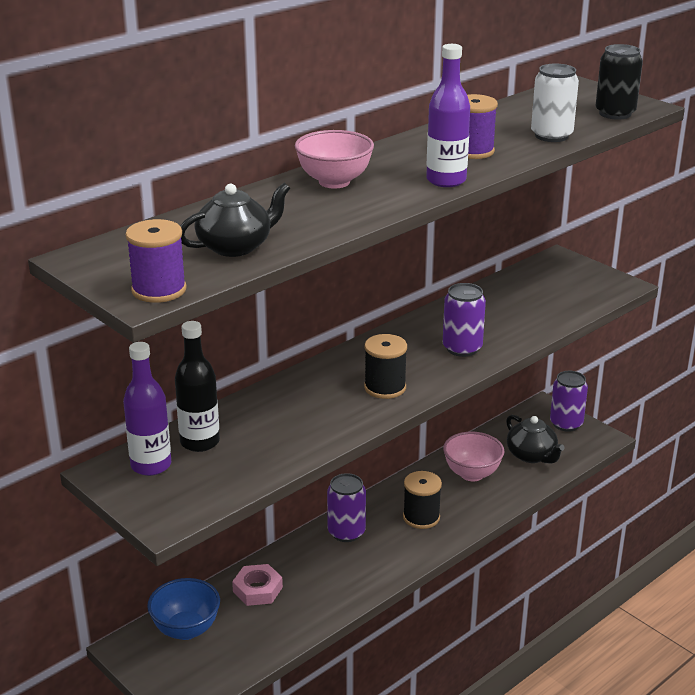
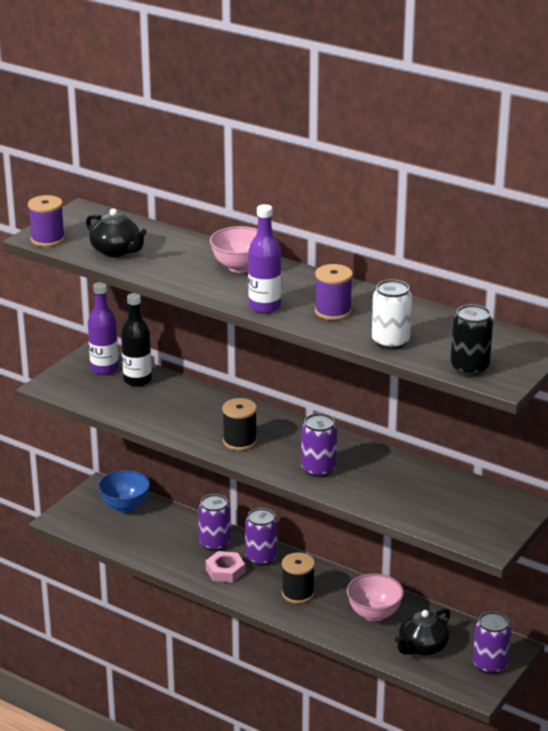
camera: 75 degrees right, 0 degrees up
(257, 589) = (177, 528): pink nut -> pink nut (225, 571)
(303, 563) = (215, 543): none -> purple can

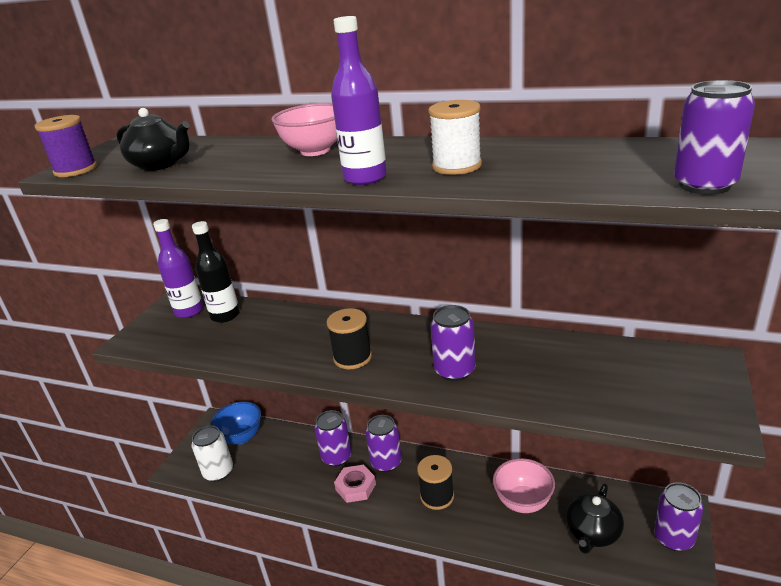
camera: 10 degrees left, 0 degrees up
(333, 311) = (457, 166): purple spool -> white spool
(390, 342) = (561, 180): white can -> white can (218, 472)
(469, 368) = (704, 185): black can -> purple can

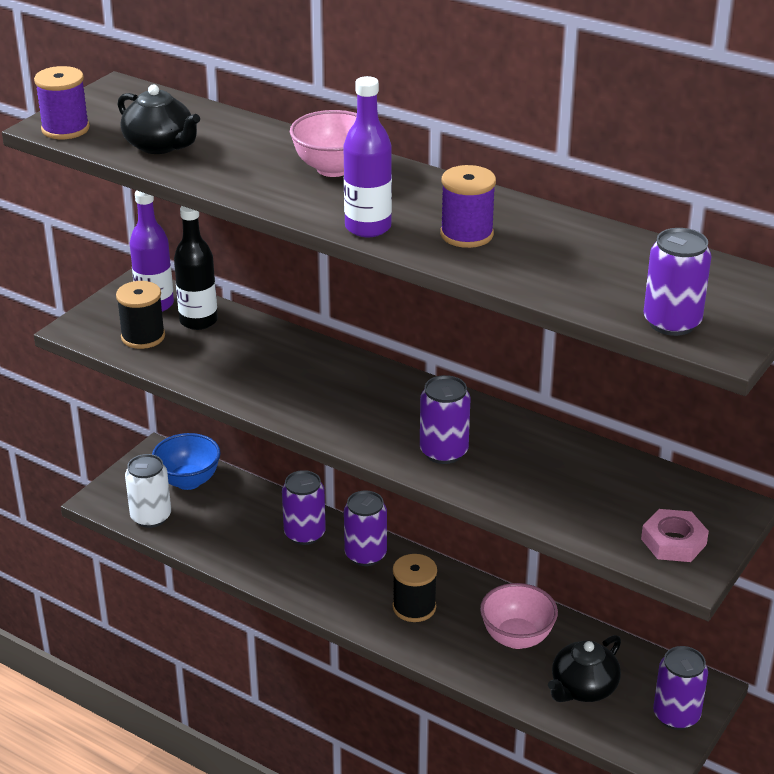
camera: 10 degrees right, 5 degrees up
(352, 357) = (335, 410): black spool -> black spool (143, 337)
(355, 487) = (317, 573): pink nut -> pink nut (673, 541)
(457, 166) = (466, 234): white spool -> purple spool

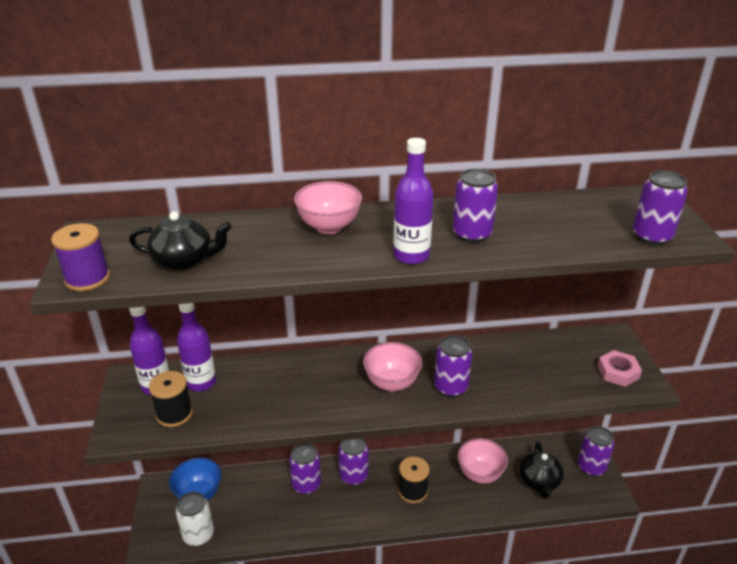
camera: 40 degrees left, 0 degrees up
(198, 321) = (201, 382): black bottle -> purple bottle
(385, 416) = (392, 383): none -> pink bowl
(466, 234) = (472, 234): purple spool -> purple can

